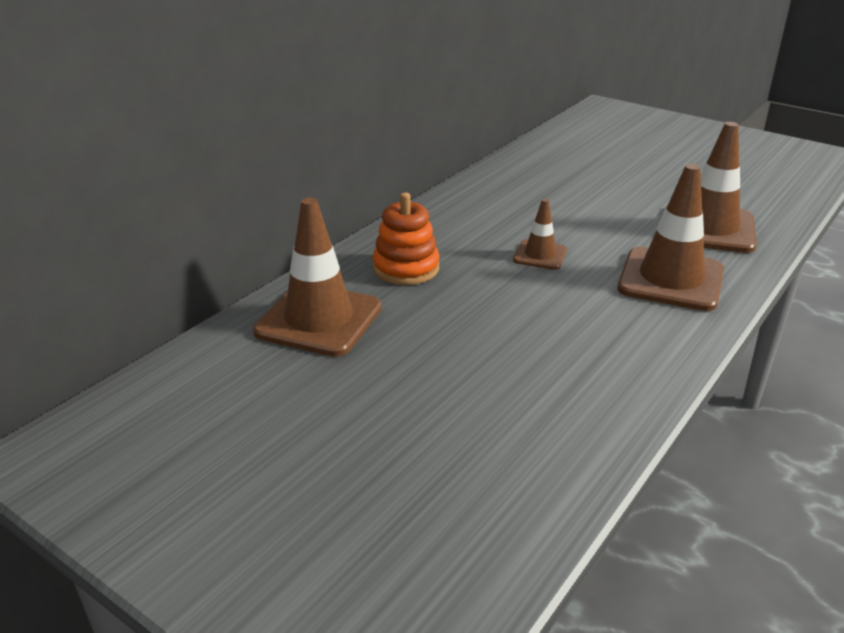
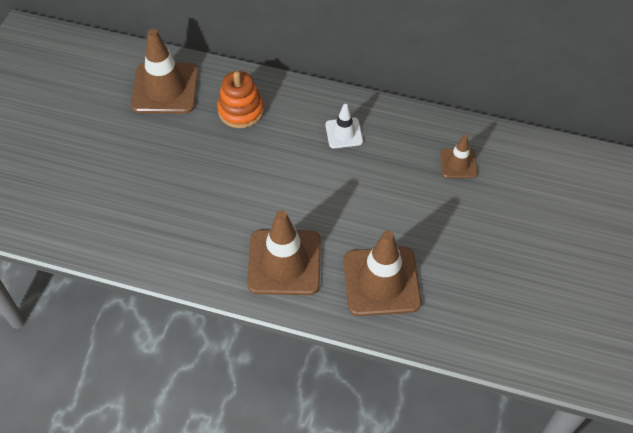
camera: 70 degrees right, 25 degrees up
(487, 212) = (344, 133): none -> white traffic cone
(540, 255) = (289, 179): brown traffic cone -> brown traffic cone (458, 163)

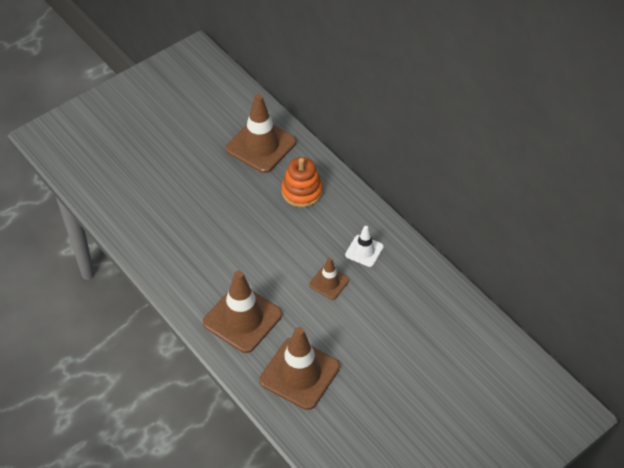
camera: 35 degrees right, 5 degrees down
(458, 163) = (433, 323): brown traffic cone -> brown traffic cone (329, 282)

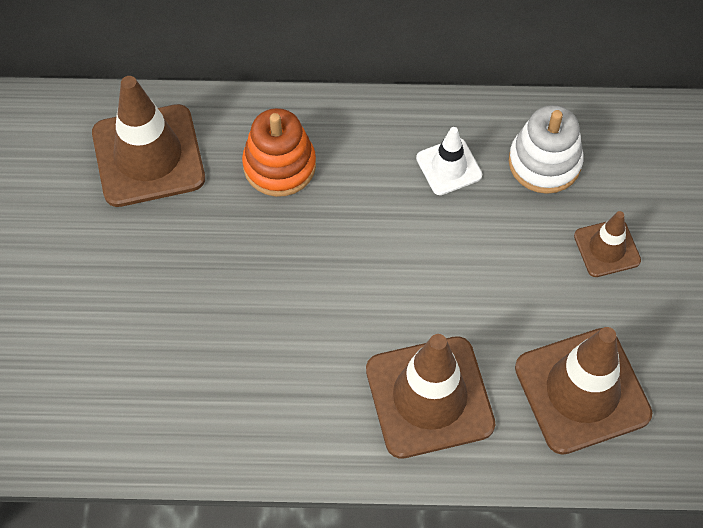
camera: 50 degrees left, 10 degrees up
(329, 282) = (463, 245): brown traffic cone -> brown traffic cone (607, 248)
(404, 285) = (544, 162): none -> white stacking toy

